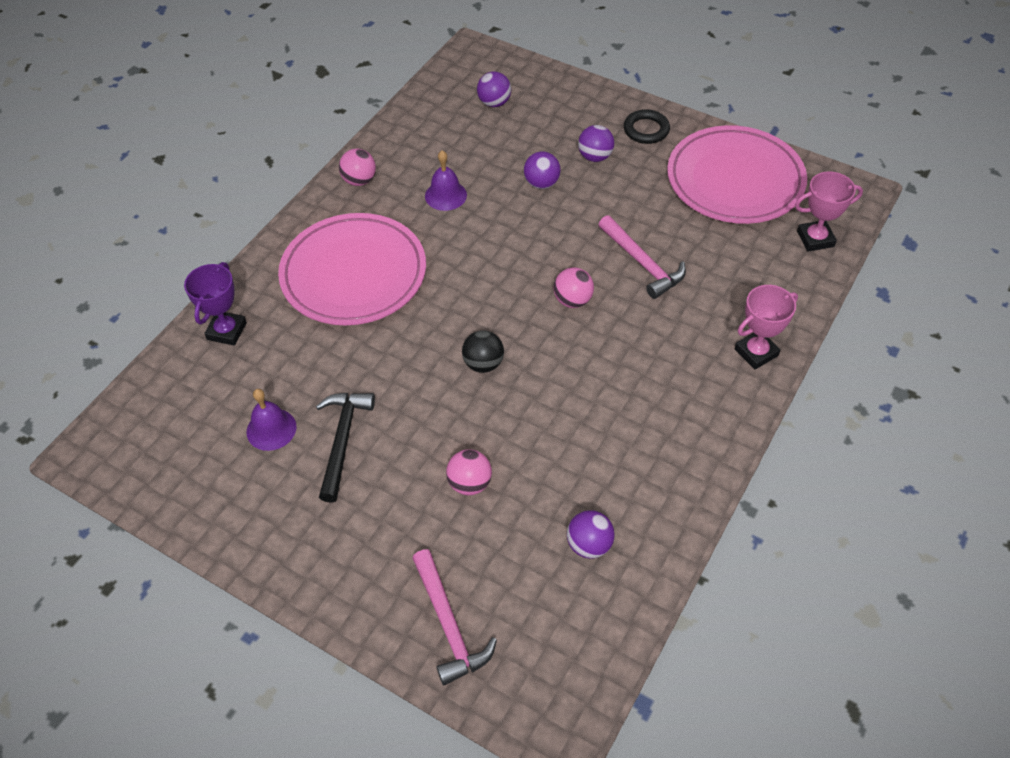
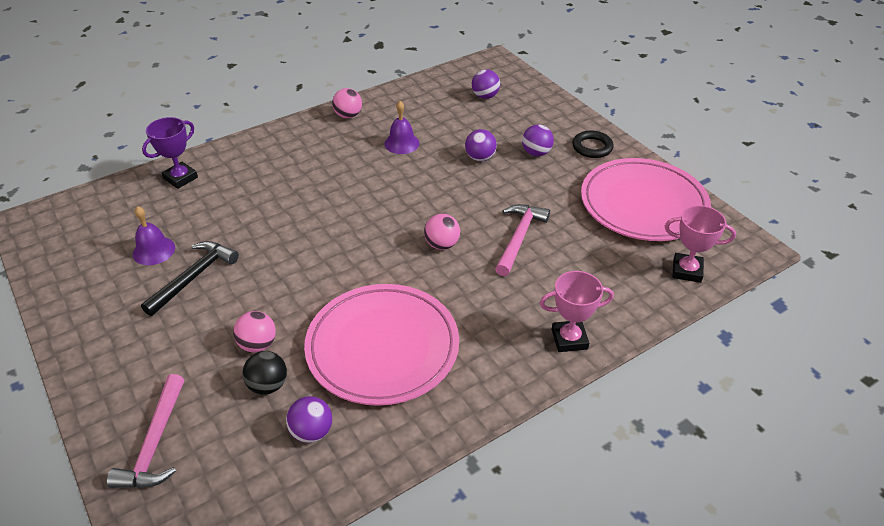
camera: 25 degrees right, 10 degrees down
(354, 274) = (295, 172): pink plate -> pink plate (382, 347)
(483, 364) = (338, 264): black ball -> black ball (268, 385)
(642, 263) = (519, 238): pink hammer -> pink hammer turned 150 degrees counterclockwise

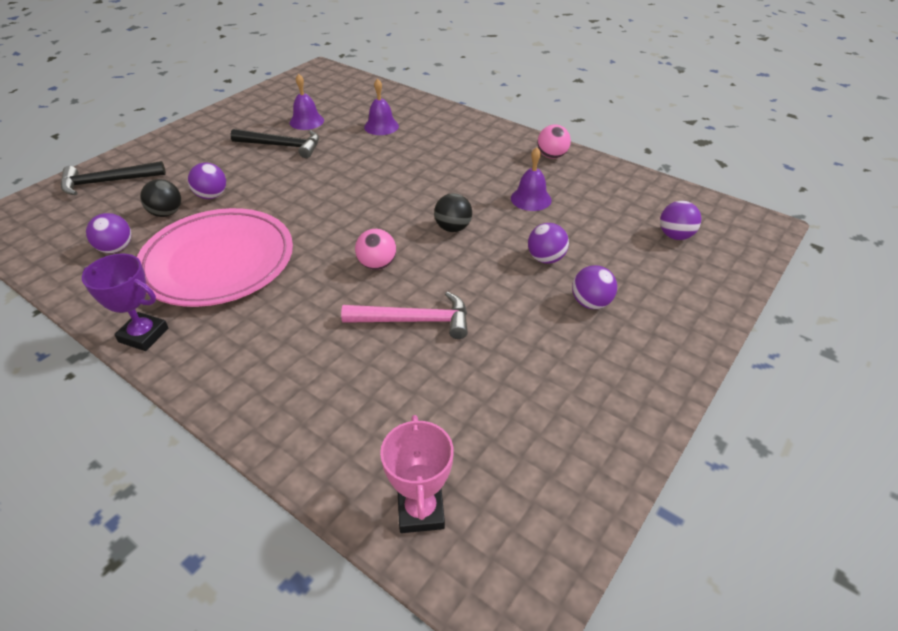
camera: 70 degrees right, 0 degrees up
(155, 443) = (107, 182): pink hammer -> black hammer
(180, 178) = (399, 105): purple trophy -> purple trophy (144, 335)
(214, 199) = (381, 126): none -> purple bell
(258, 344) = (212, 196): pink ball -> purple ball
(416, 193) = (453, 228): none -> black ball
(569, 339) = (253, 398): pink trophy -> none
(592, 147) = (646, 355): black ring -> none
(643, 204) = (549, 434): pink plate -> none

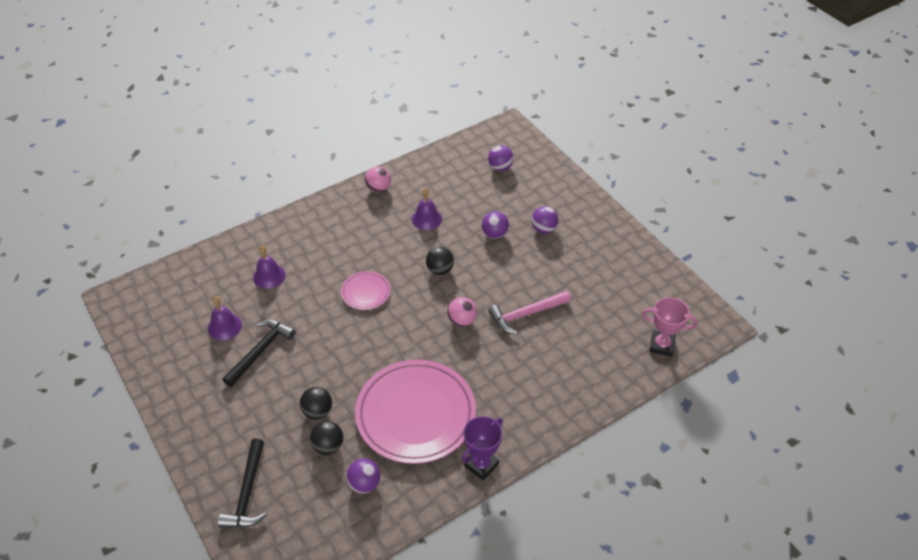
camera: 70 degrees left, 5 degrees up
(212, 196) = (317, 411): purple ball -> black ball
(388, 185) = (366, 292): none -> pink plate
(414, 321) = (526, 314): pink hammer -> pink hammer turned 135 degrees counterclockwise

